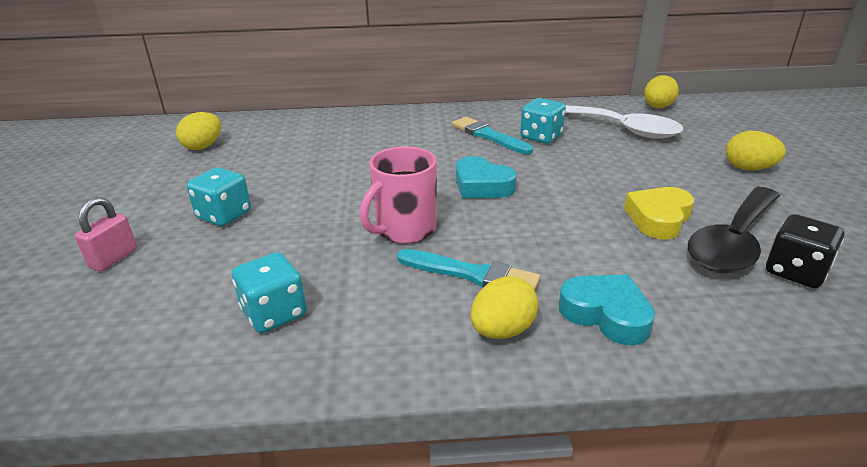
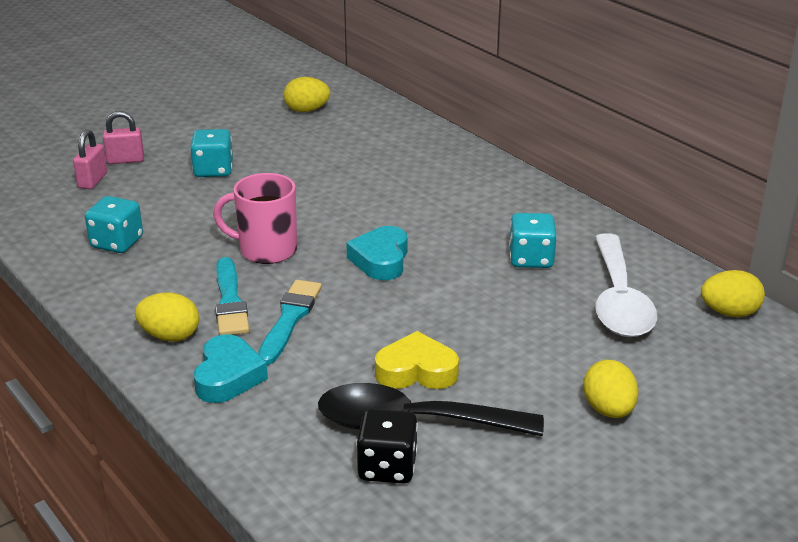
camera: 55 degrees right, 0 degrees up
(117, 293) = (93, 181): none -> pink padlock
(488, 136) = (495, 229): turquoise brush -> turquoise brush (290, 319)

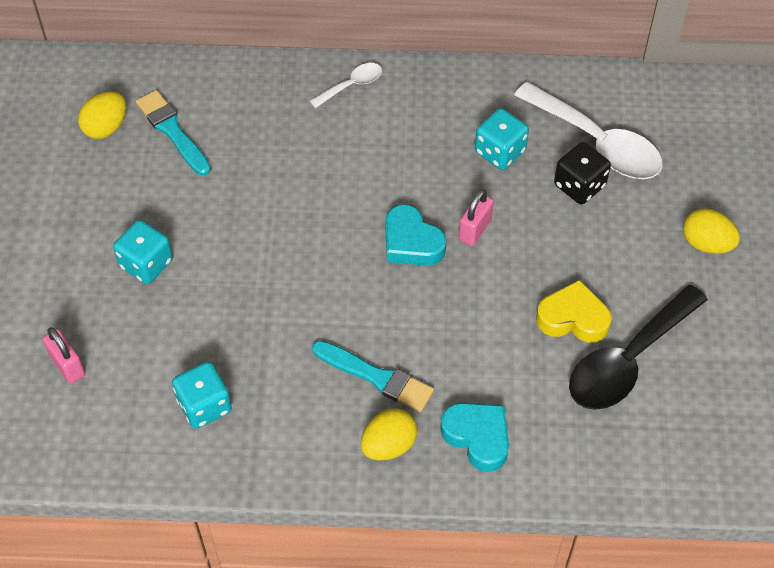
camera: 50 degrees left, 25 degrees up
(125, 160) = (53, 319): pink padlock -> pink padlock (474, 230)
(266, 250) = (323, 307): pink mug -> none
(290, 319) = (438, 353): turquoise brush -> turquoise brush (172, 131)
(387, 467) = (662, 406): black dice -> black dice (579, 185)
(416, 371) = (573, 318): yellow heart -> yellow heart turned 60 degrees clockwise
(487, 173) = (351, 85): none -> white spoon
(729, 312) = (665, 97): yellow egg -> none

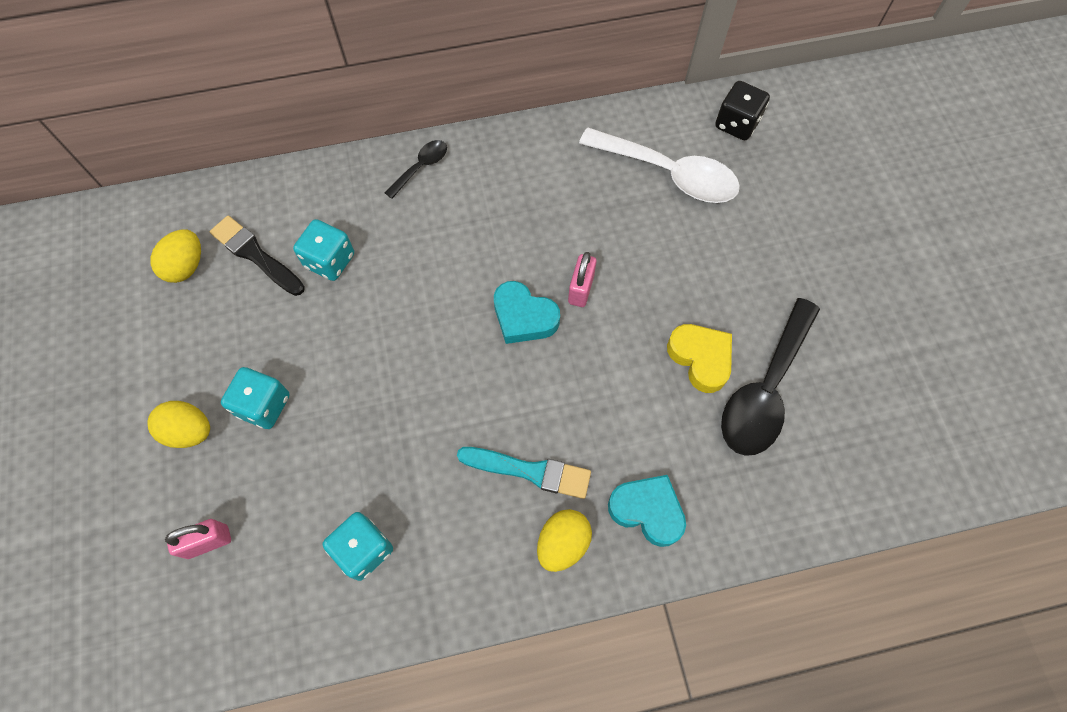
camera: 15 degrees left, 10 degrees up
(67, 365) = (208, 542): pink padlock -> pink padlock turned 60 degrees counterclockwise
(172, 131) = (255, 255): turquoise brush -> black brush
(351, 85) = (421, 167): white spoon -> black spoon
(499, 151) = (581, 203): turquoise dice -> turquoise dice (330, 261)
(573, 318) = (700, 358): yellow heart -> yellow heart turned 60 degrees clockwise
(579, 185) = (665, 220): black dice -> black dice (737, 124)
(706, 243) = (799, 251): yellow egg -> yellow egg (189, 431)

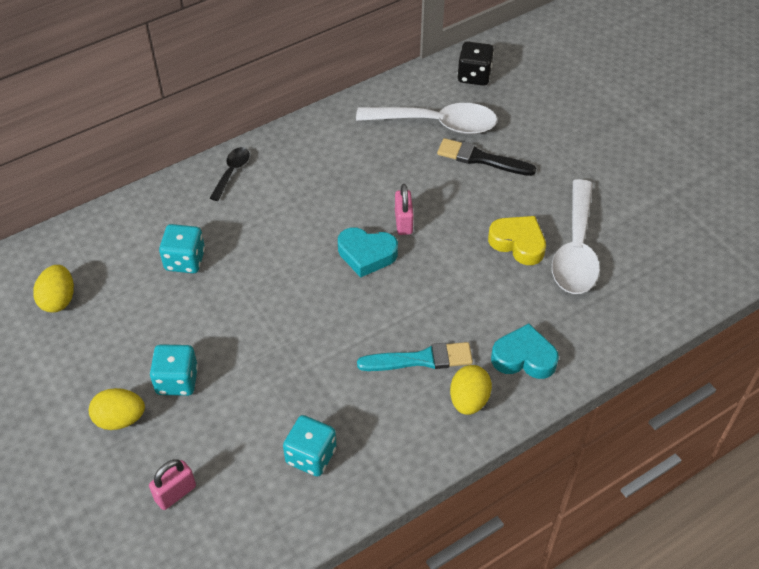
camera: 20 degrees left, 15 degrees down
(255, 255) = (117, 274): black brush -> black brush (481, 159)
(765, 389) = (576, 250): black spoon -> white spoon

